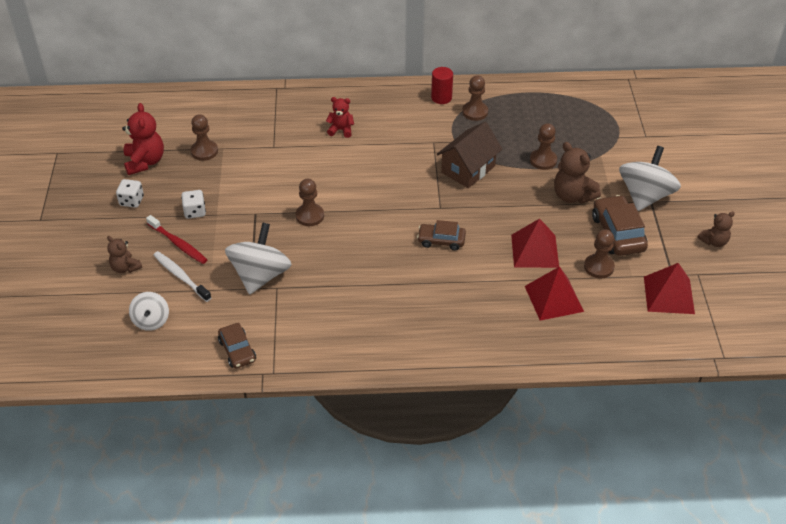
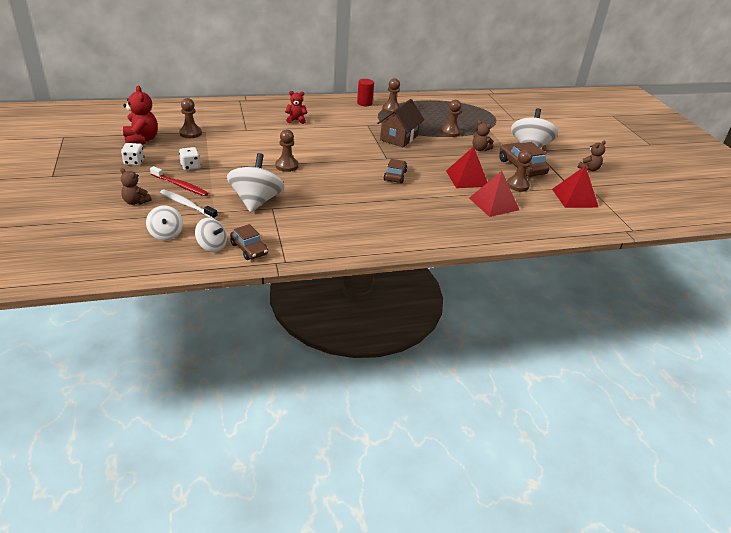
camera: 15 degrees left, 10 degrees down
(197, 343) = (212, 246): none -> white spinning top
(441, 241) = (395, 176): brown car -> brown car turned 105 degrees clockwise
(572, 196) = (480, 149): brown teddy bear -> brown teddy bear, size x0.61

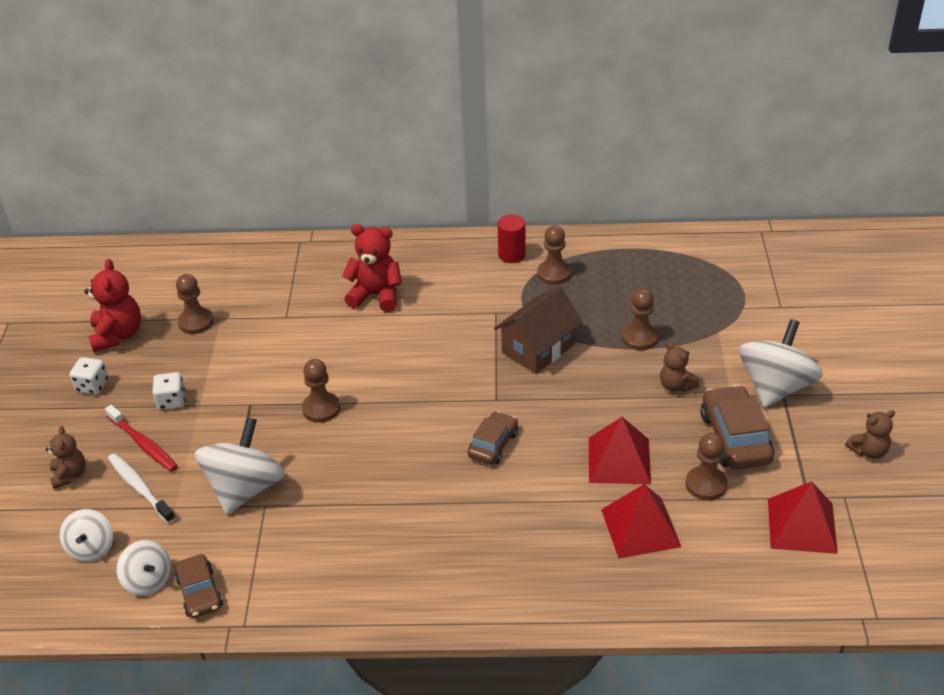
camera: 20 degrees right, 5 degrees up
(136, 202) = (69, 475): brown teddy bear -> brown teddy bear turned 150 degrees counterclockwise
(296, 120) = (376, 296): red teddy bear -> red teddy bear, size x1.63

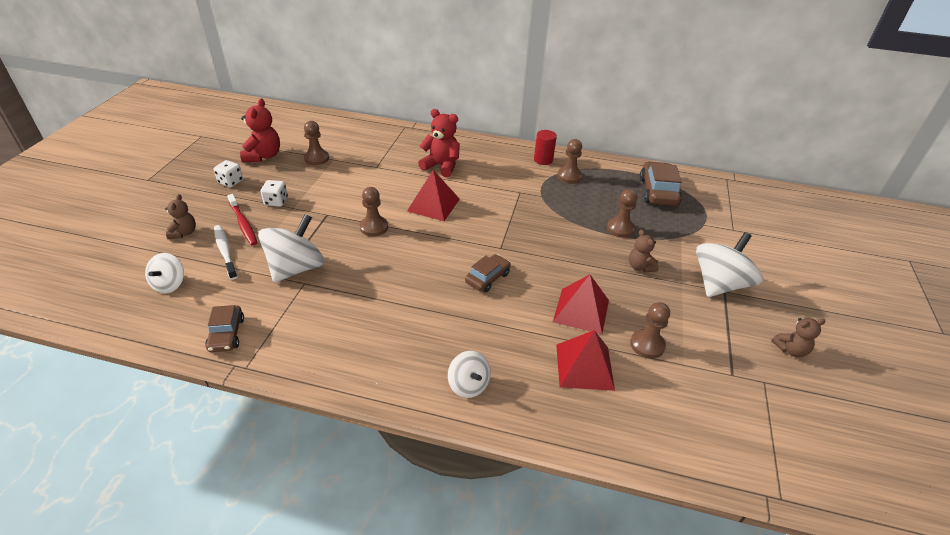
camera: 10 degrees right, 0 degrees up
(148, 581) = (195, 316): white spinning top -> white spinning top (468, 385)
(538, 348) = (542, 220): brown house -> none
(735, 438) = (679, 314): brown car -> brown car (658, 191)
(801, 525) = (723, 397): red pyramid -> red pyramid (433, 204)

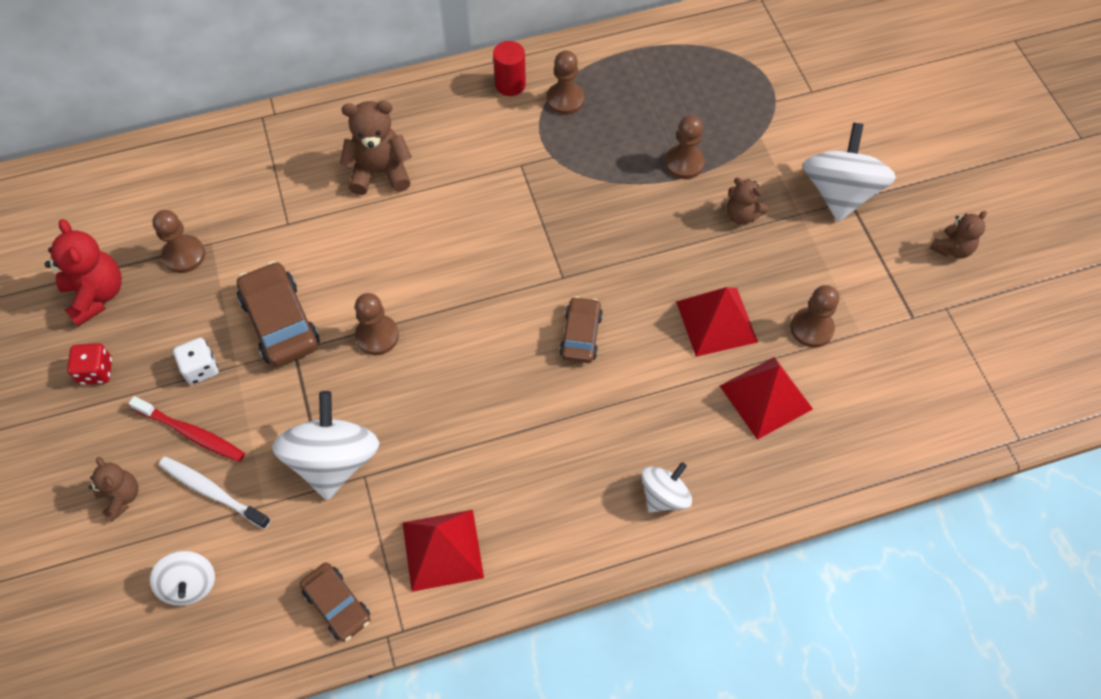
camera: 30 degrees left, 20 degrees up
(230, 182) = (96, 371): white dice -> red dice
(433, 204) = (424, 251): red pyramid -> red pyramid (442, 549)
(441, 166) = (380, 172): red teddy bear -> brown teddy bear
(468, 385) = (664, 495): white spinning top -> white spinning top turned 75 degrees counterclockwise
(658, 191) = (691, 69): brown car -> brown car (280, 322)

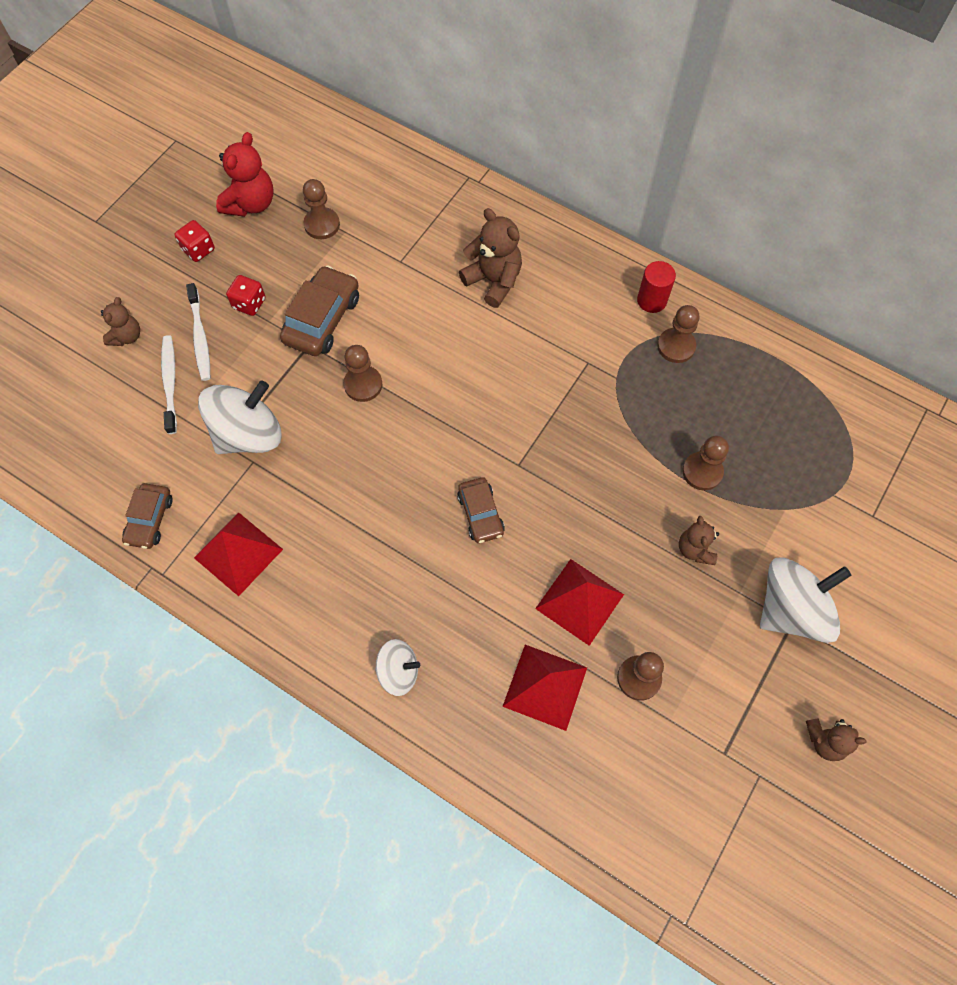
camera: 50 degrees right, 5 degrees up
(189, 584) = (99, 423): white spinning top -> none
(191, 433) = (200, 337): red toothbrush -> white toothbrush
(201, 368) = (249, 303): white dice -> red dice
(580, 335) = (481, 514): brown car -> brown car turned 105 degrees clockwise

